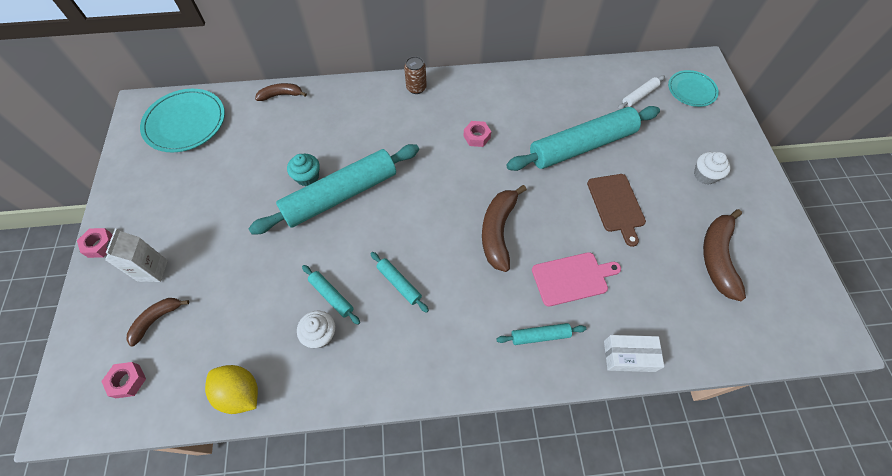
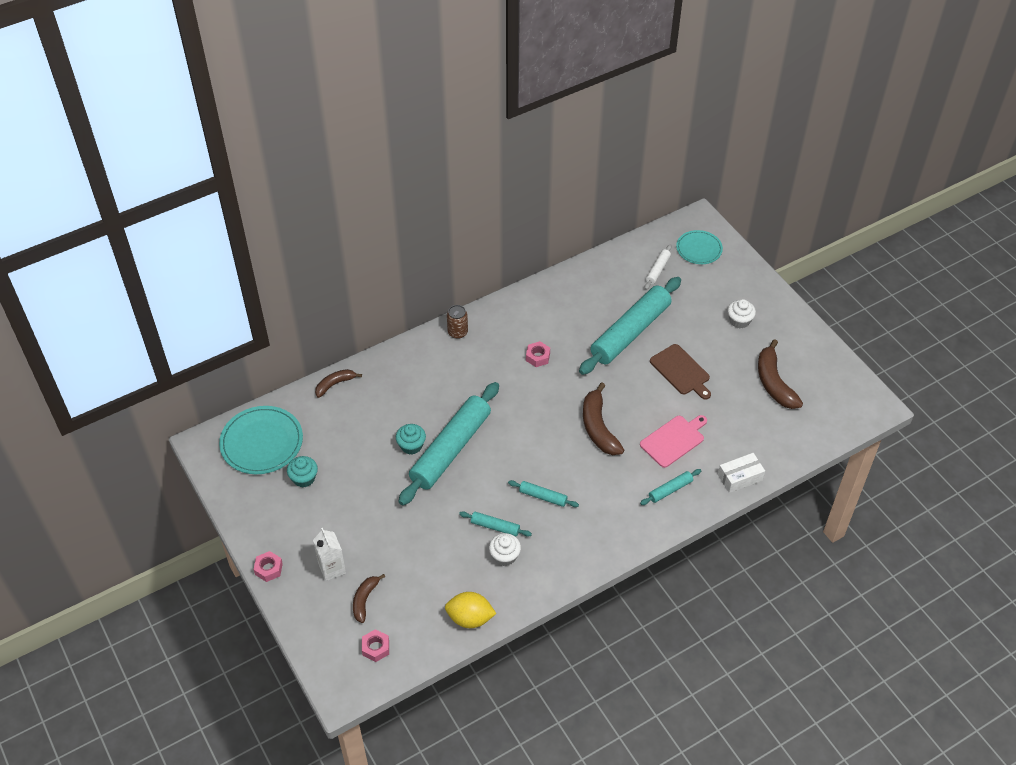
camera: 25 degrees left, 10 degrees down
(194, 169) = (304, 478): none -> turquoise cupcake

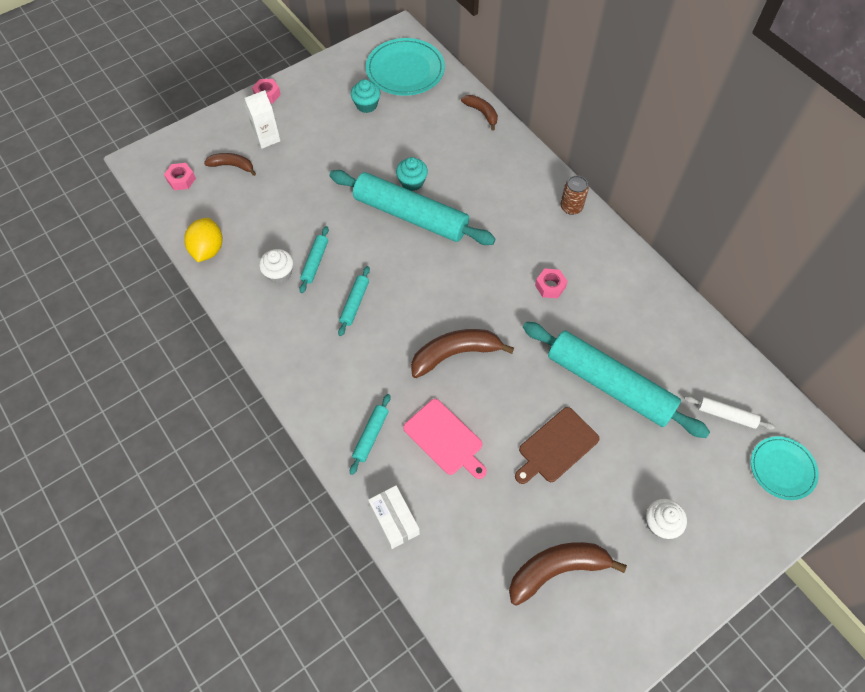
camera: 85 degrees right, 10 degrees up
(670, 490) = (371, 435): turquoise rolling pin -> turquoise rolling pin turned 60 degrees clockwise

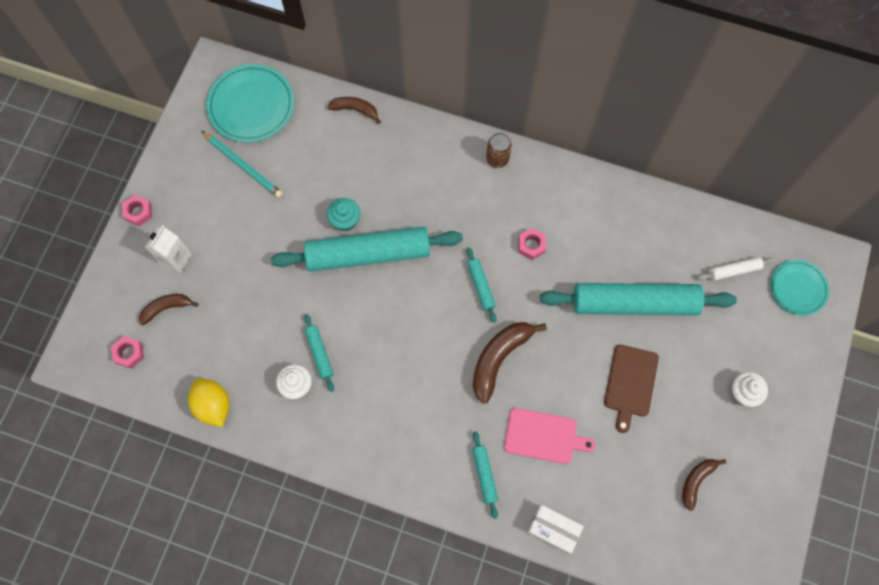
camera: 35 degrees left, 10 degrees up
(354, 303) = (383, 369): turquoise rolling pin -> turquoise rolling pin (481, 286)
(366, 105) = (243, 165): turquoise cupcake -> turquoise pencil
(557, 570) = (696, 481): brown banana -> brown banana, size x0.59

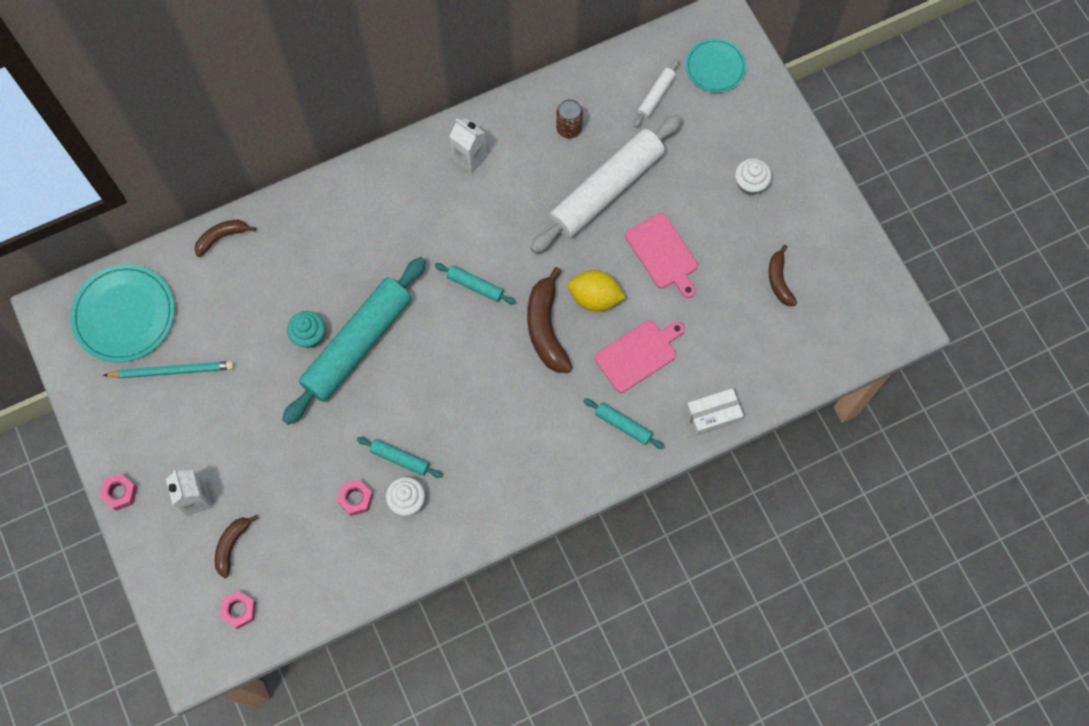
camera: 45 degrees left, 0 degrees up
(213, 405) = (355, 581): yellow lemon -> yellow lemon (595, 298)
(497, 159) = (385, 172): brown can -> brown can (569, 128)
(531, 245) = (483, 217): pink nut -> pink nut (355, 499)
(562, 199) = (470, 158): none -> white carton
(630, 383) = (663, 253): brown cutting board -> pink cutting board
(634, 303) = (606, 189): turquoise rolling pin -> white rolling pin

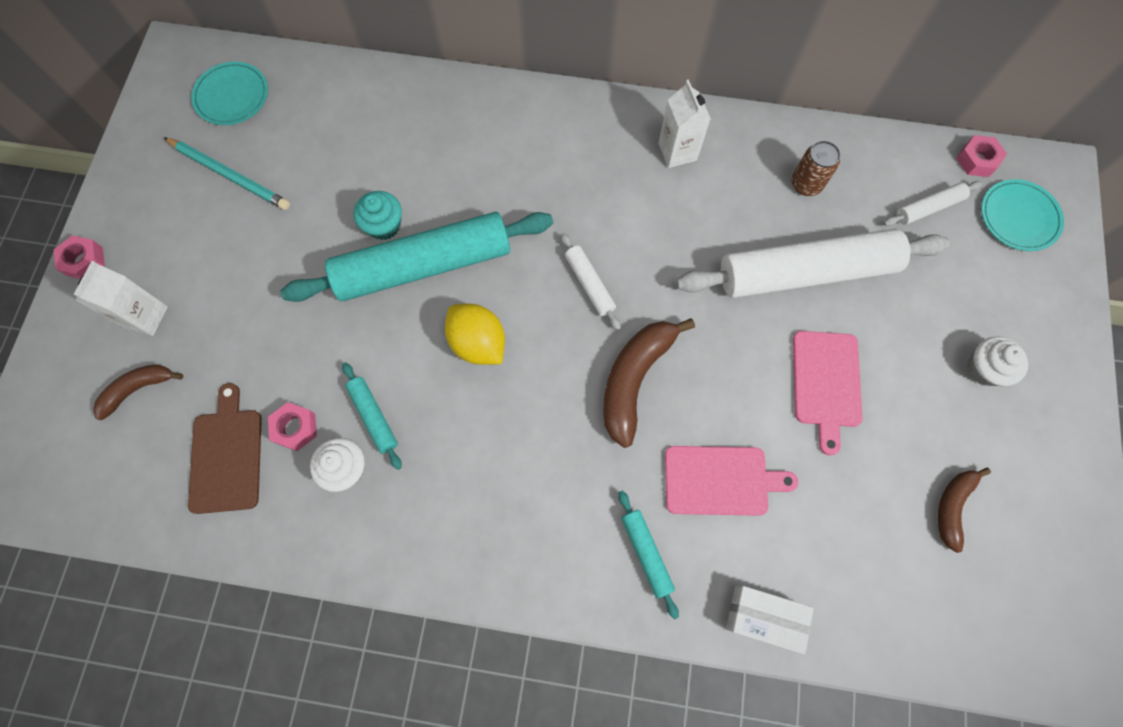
camera: 35 degrees right, 0 degrees up
(124, 315) = (232, 96): turquoise plate -> turquoise plate, size x0.62
(222, 237) = (377, 81): brown banana -> none
(239, 610) = (87, 465): pink nut -> pink nut (977, 160)
(325, 544) = (226, 456): none -> brown cutting board
(475, 286) = (589, 284): turquoise rolling pin -> white rolling pin
(595, 298) = (713, 382): yellow lemon -> yellow lemon (478, 343)

